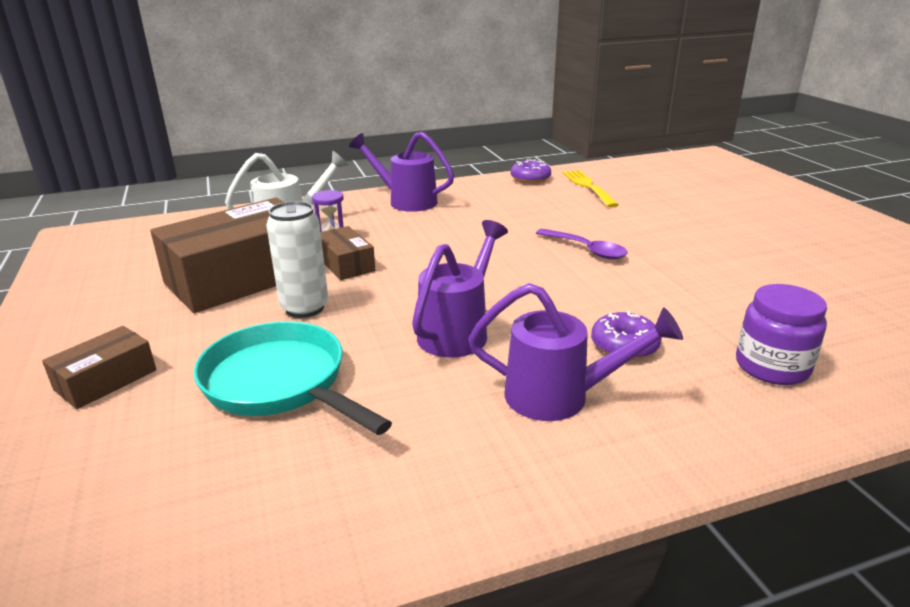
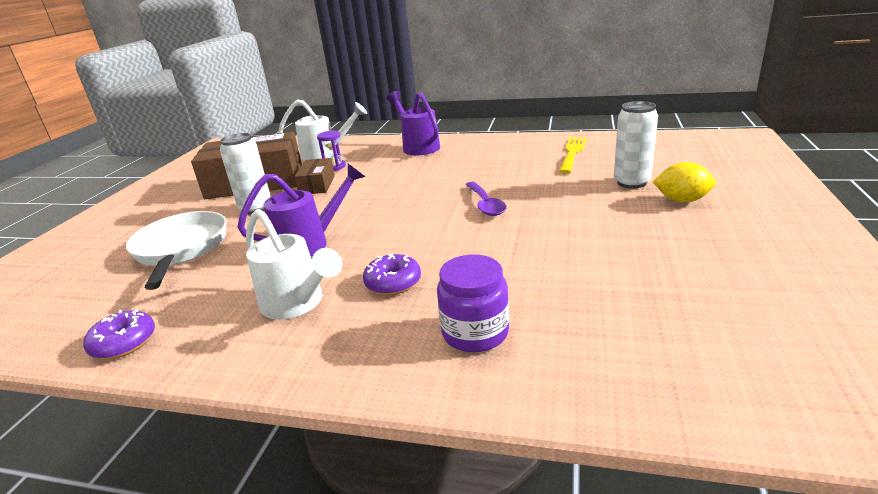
camera: 35 degrees right, 0 degrees up
(106, 380) = (122, 226): brown box -> none
(280, 383) = (181, 249): turquoise pan -> white pan
(530, 178) = (535, 140): purple donut -> purple donut (124, 343)
(560, 397) = (297, 304): purple watering can -> white watering can
(683, 207) = (631, 182): none -> white can
(746, 216) = (681, 200): none -> yellow lemon

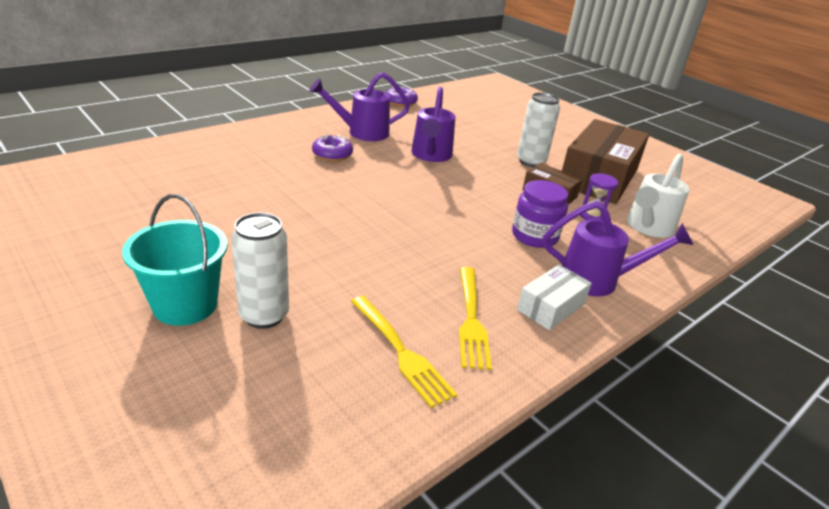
camera: 120 degrees right, 5 degrees up
(181, 249) = (492, 130): white pan -> none
(297, 304) = (362, 132): white watering can -> purple watering can
(467, 146) = (551, 307): none -> white box
(475, 333) = (248, 150): purple jar -> purple jar (534, 236)
(485, 204) = (372, 226): purple spoon -> none
(515, 153) = (471, 319): none -> yellow fork
(681, 200) = (185, 305): yellow lemon -> turquoise bucket

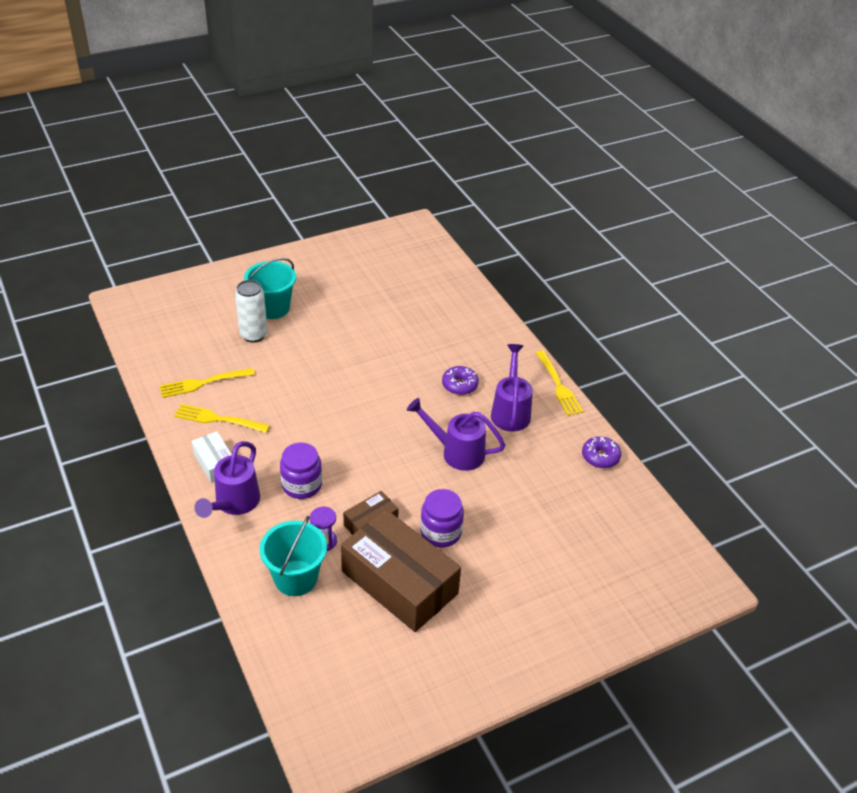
camera: 105 degrees right, 10 degrees up
(316, 113) = (558, 385): none -> yellow fork
(531, 161) = (440, 532): white can -> purple jar
(647, 227) = (296, 578): white watering can -> turquoise bucket

